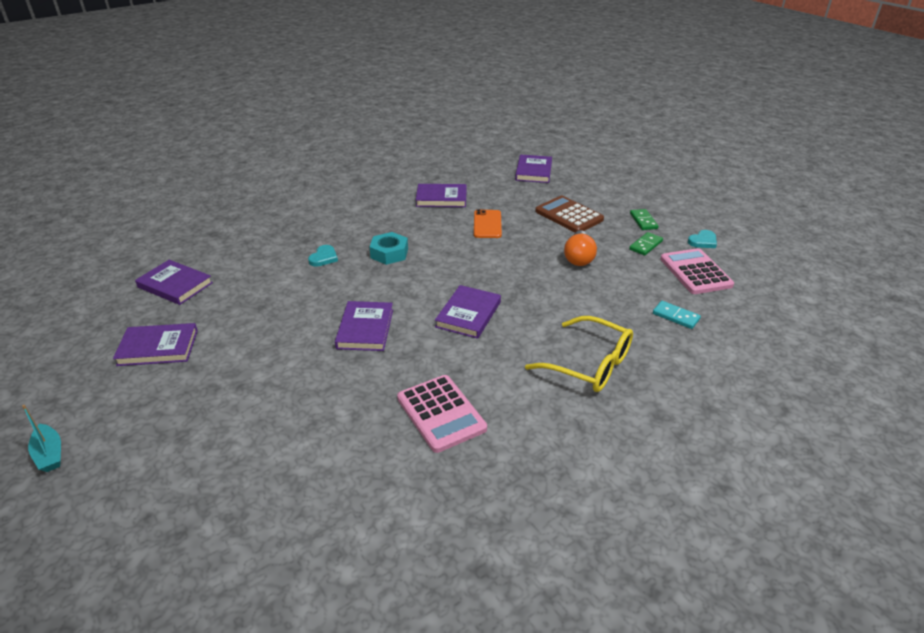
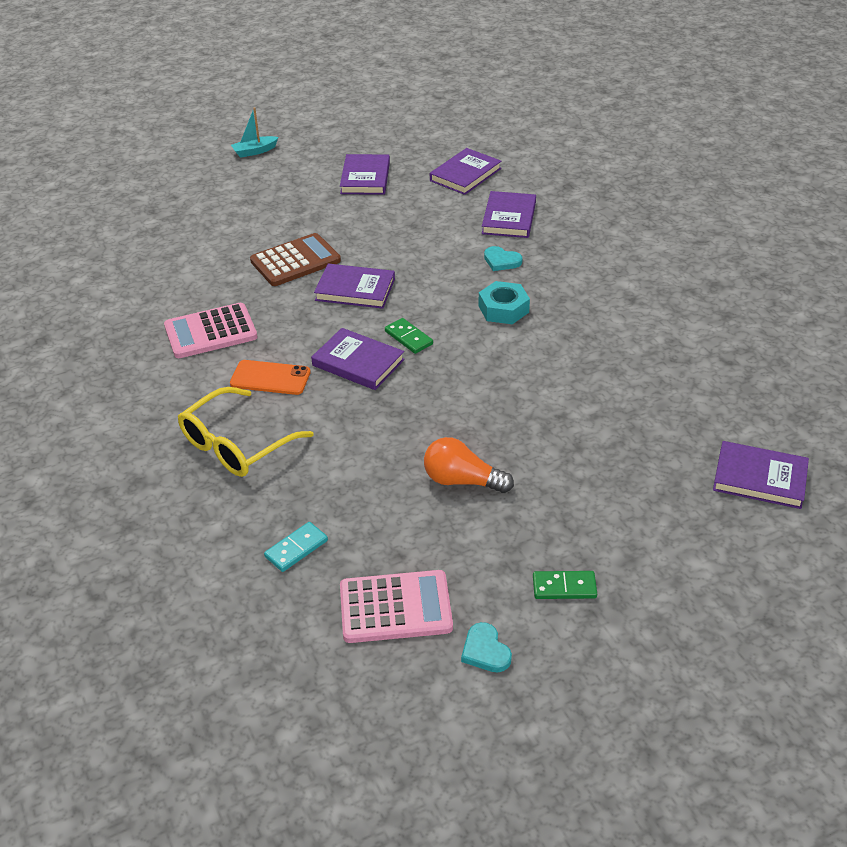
camera: 100 degrees right, 5 degrees up
(441, 198) = (653, 362): purple book -> purple book (509, 218)
(487, 224) = (569, 400): orange phone -> orange phone (270, 378)
(569, 215) = (591, 494): brown calculator -> brown calculator (295, 261)
(645, 245) = (484, 568): green domino -> green domino (408, 338)

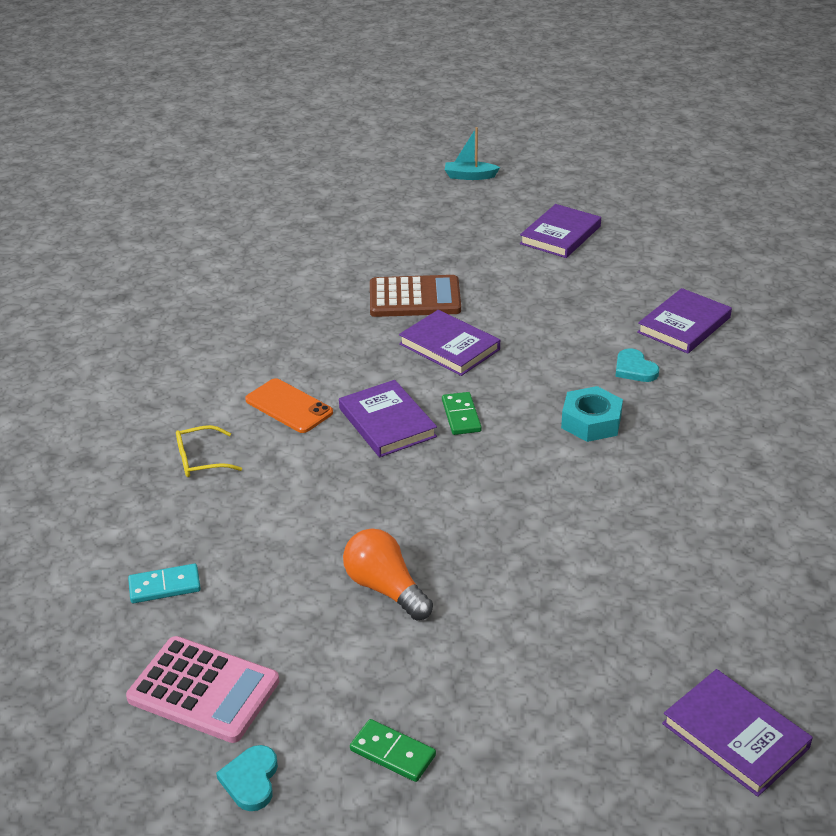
camera: 30 degrees right, 5 degrees down
(210, 332) = (273, 341): pink calculator -> none
(236, 445) = (200, 460): yellow glasses -> yellow glasses, size x0.53
(465, 175) = (674, 263): purple book -> none

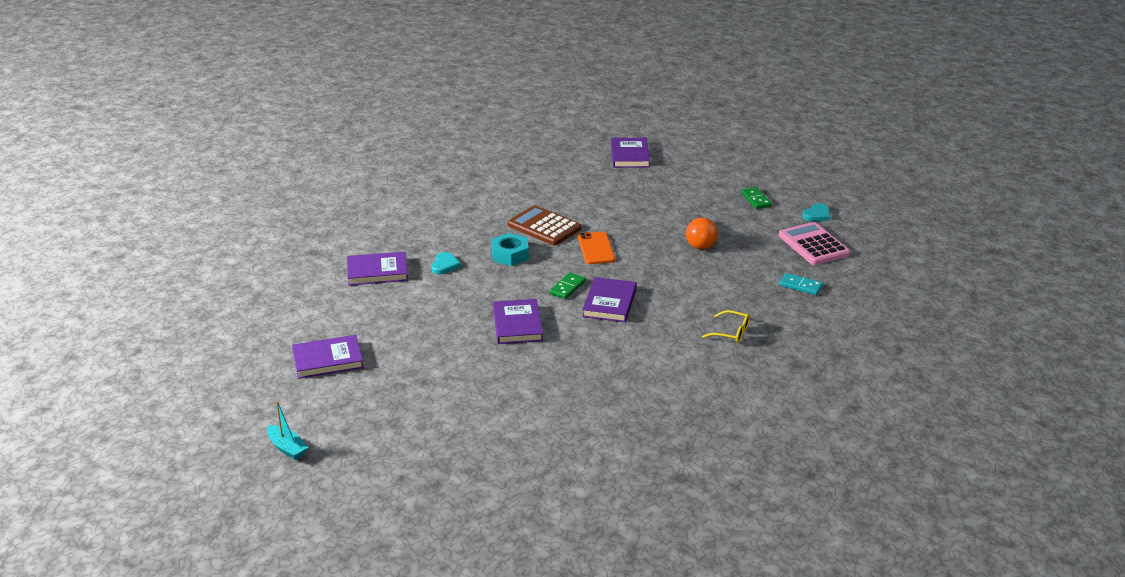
camera: 140 degrees left, 5 degrees down
(289, 406) = (652, 337): orange phone -> orange phone (596, 248)
(415, 298) = (489, 365): brown calculator -> brown calculator (544, 227)

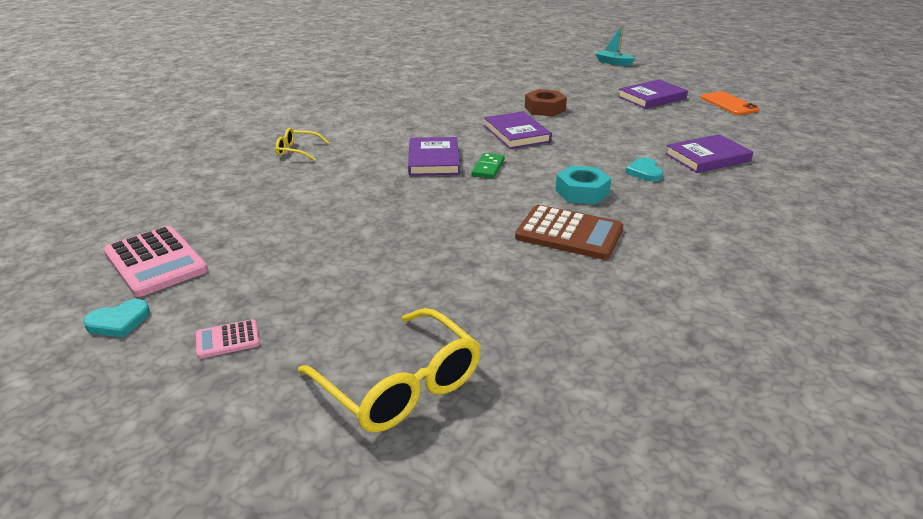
camera: 165 degrees right, 0 degrees up
(462, 358) = (545, 109): none -> brown nut
(596, 248) = (478, 214): orange phone -> orange phone (728, 104)
(630, 155) = (512, 430): purple book -> none
(672, 173) = (400, 385): none -> yellow glasses
(700, 241) = (334, 243): orange light bulb -> none
(756, 200) = (227, 339): green domino -> pink calculator
(800, 286) = (202, 203): turquoise domino -> none
(817, 215) = (119, 322): turquoise heart -> turquoise heart turned 150 degrees counterclockwise

